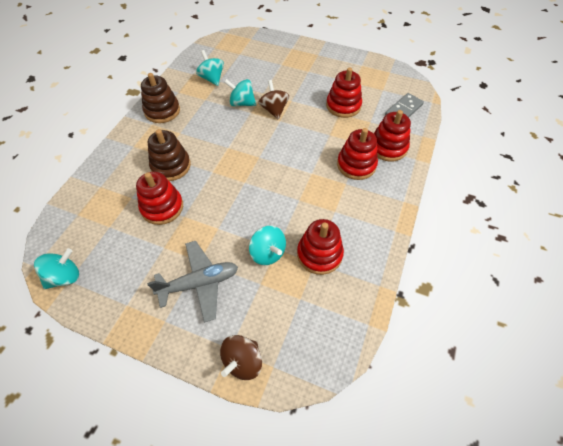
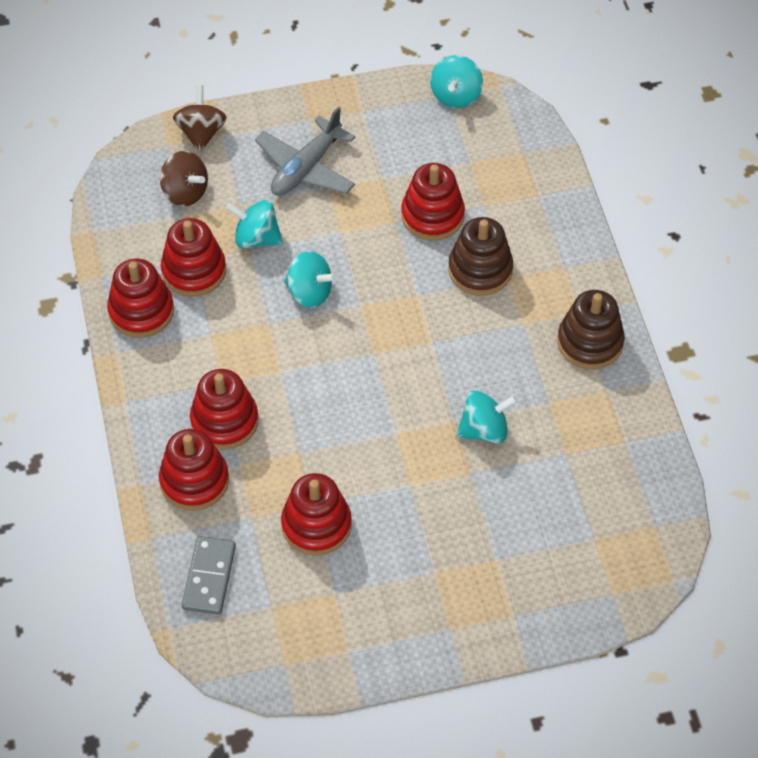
camera: 145 degrees right, 0 degrees up
(212, 78) = (582, 450): turquoise spinning top -> turquoise spinning top (310, 292)
(274, 110) = (422, 447): brown spinning top -> brown spinning top (185, 192)
(367, 247) = (141, 311): none -> red stacking toy

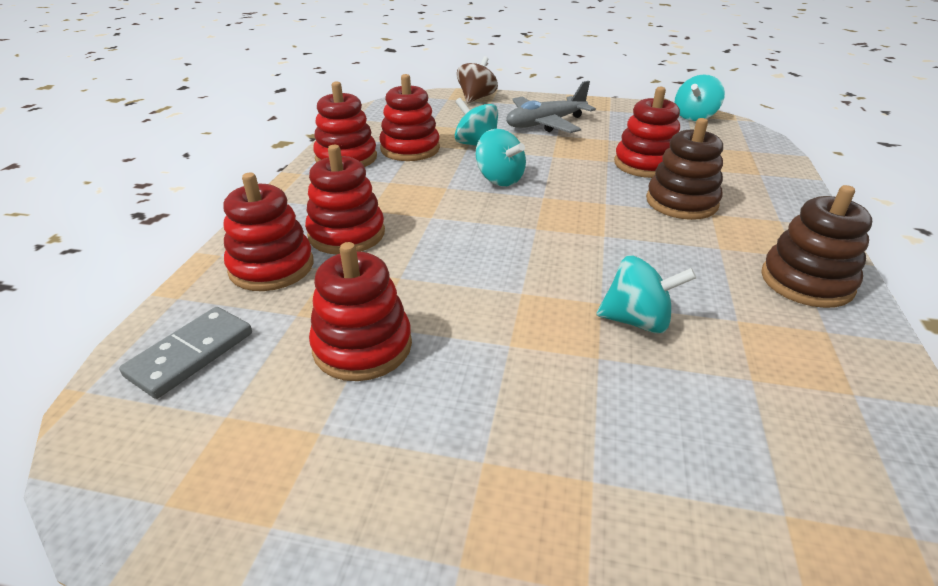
camera: 25 degrees right, 20 degrees down
(185, 192) = (440, 116): brown spinning top -> none

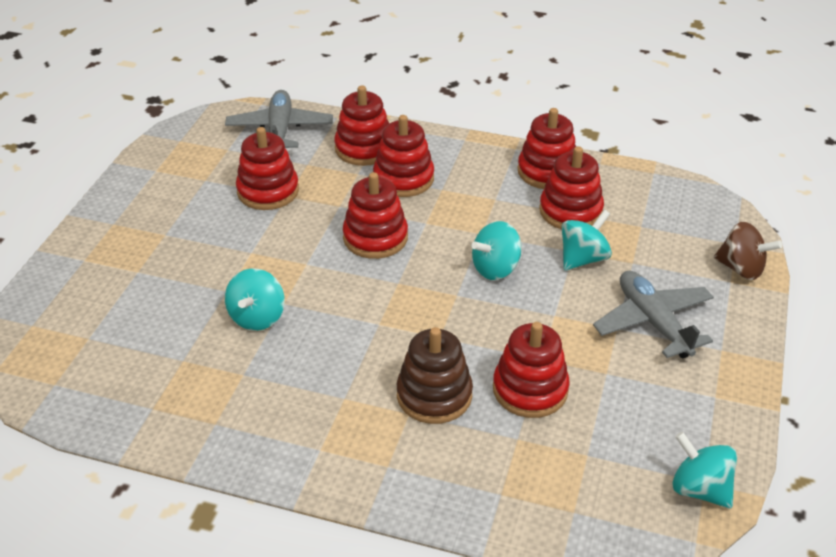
camera: 95 degrees right, 5 degrees up
(191, 354) = (280, 131): grey domino -> grey plane
(463, 246) = (375, 238): none -> red stacking toy
(806, 282) = (279, 439): brown stacking toy -> none

